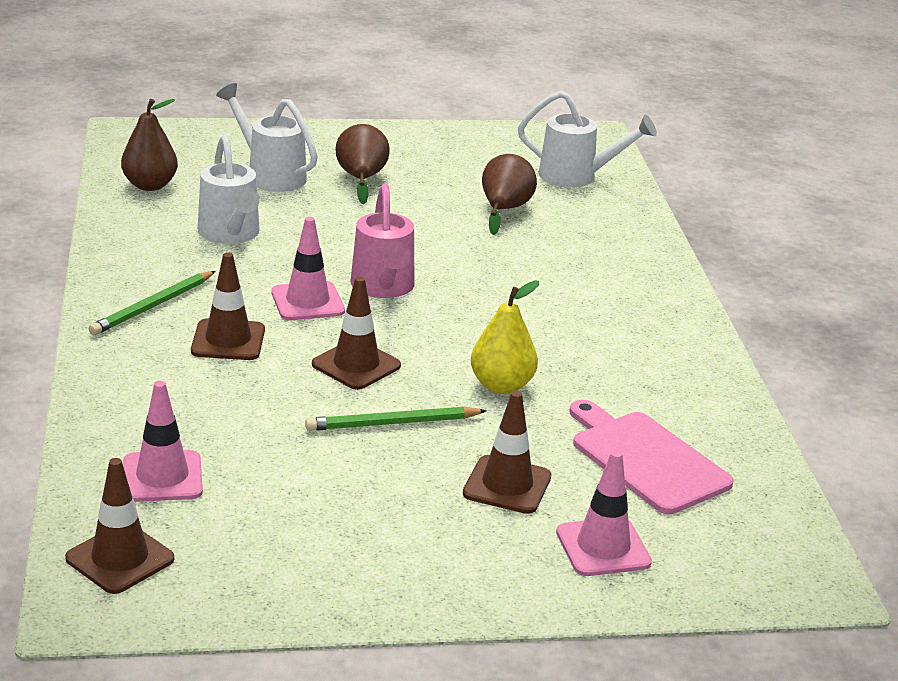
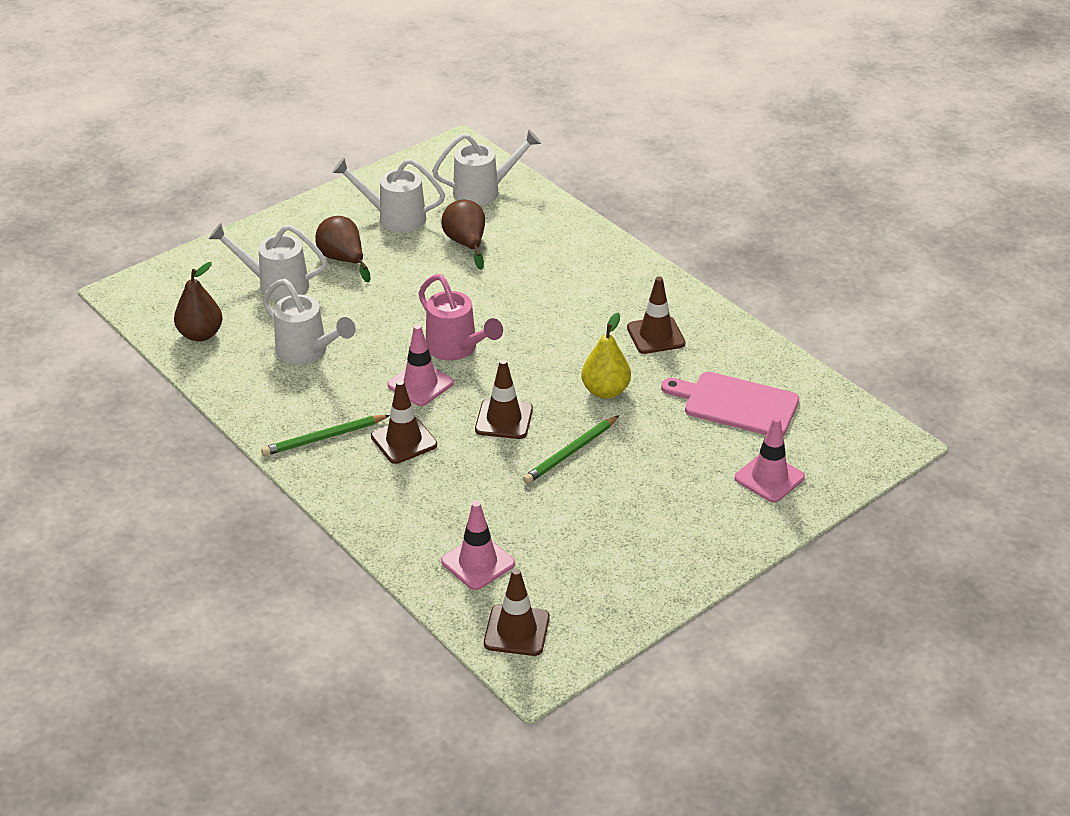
camera: 30 degrees left, 10 degrees up
(153, 306) = (324, 438): green pencil -> green pencil turned 60 degrees clockwise
(455, 166) = (394, 218): none -> white watering can
(507, 485) = (679, 463): brown traffic cone -> brown traffic cone (655, 335)

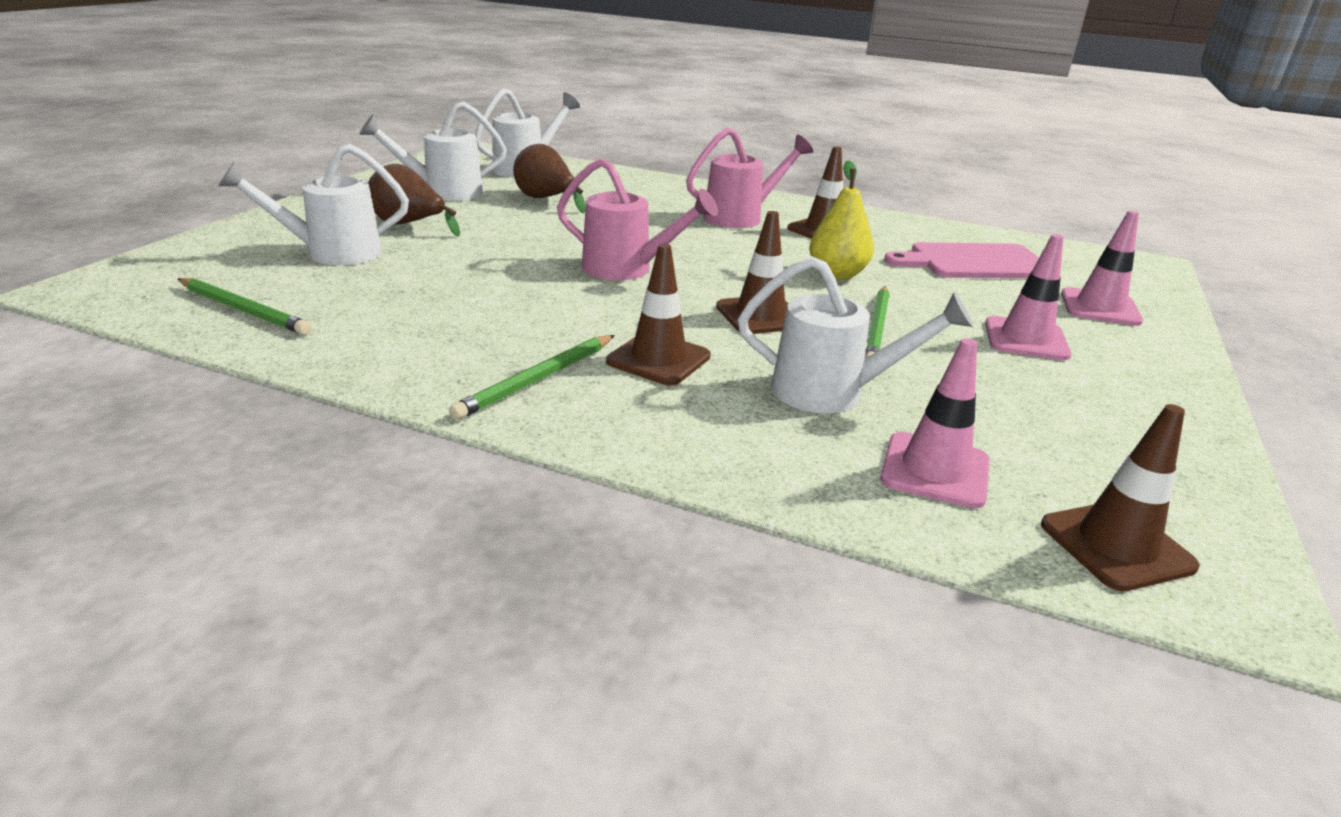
camera: 30 degrees left, 10 degrees down
(200, 334) = (244, 310): brown pear -> green pencil
(307, 352) = (430, 301): white watering can -> white watering can (832, 393)
(420, 384) = (618, 304): pink traffic cone -> pink traffic cone (1026, 339)
(604, 302) = (741, 217): none -> pink watering can

